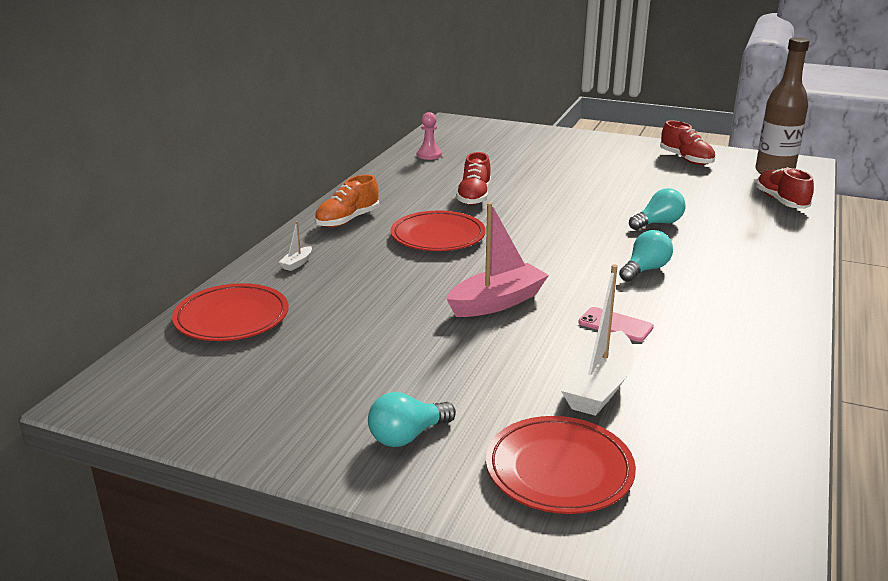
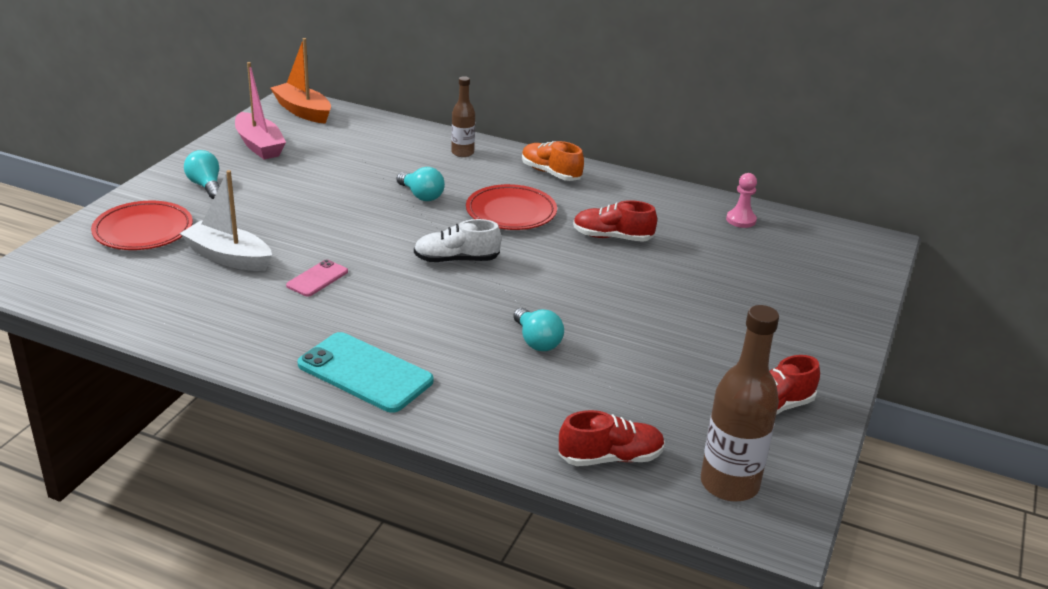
camera: 90 degrees right, 5 degrees up
(141, 383) = (303, 111): none -> orange boat
(232, 318) = (377, 133): red plate -> none
(297, 263) = (462, 153): white boat -> brown bottle
(497, 302) = (373, 230): pink boat -> pink boat (259, 145)
(543, 258) = (456, 260): none -> white shoe
(645, 270) = (420, 312): turquoise light bulb -> turquoise light bulb (421, 195)
(758, 288) = (365, 373): none -> turquoise phone

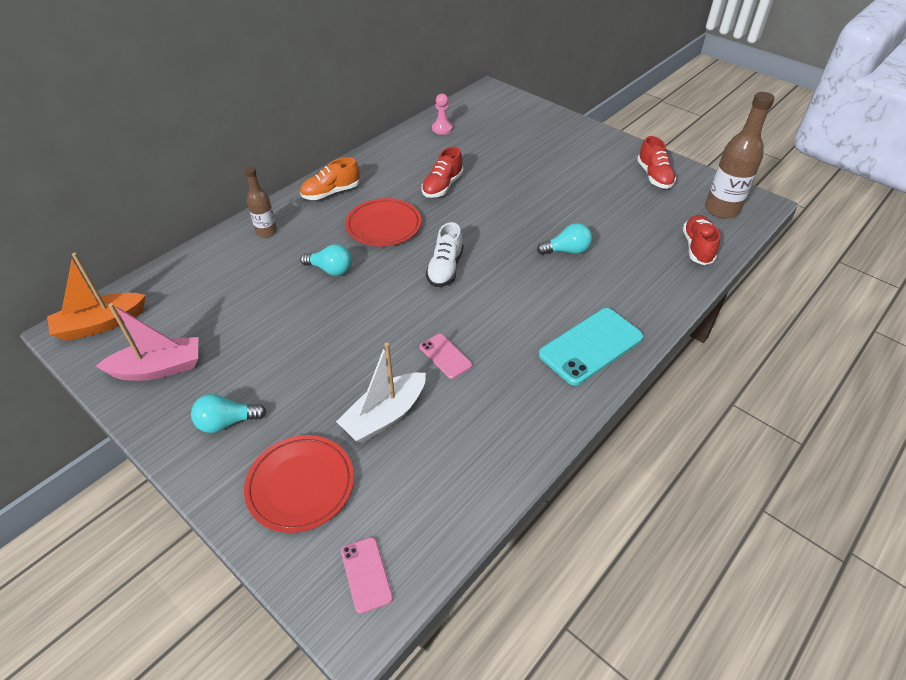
camera: 70 degrees left, 15 degrees up
(56, 275) = (366, 574): none -> pink phone
(421, 195) = (330, 270): turquoise light bulb -> turquoise light bulb turned 45 degrees clockwise

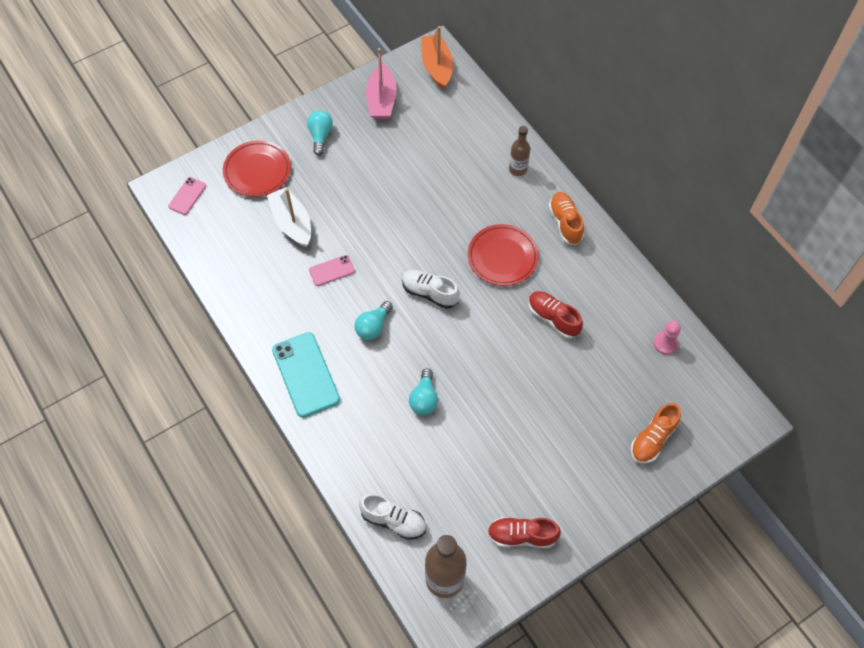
camera: 105 degrees right, 15 degrees up
(330, 270) = (454, 209): turquoise light bulb -> turquoise light bulb (373, 326)
(366, 574) = (187, 196): pink phone -> pink phone turned 60 degrees counterclockwise
(530, 127) = (653, 439): none -> orange shoe
(697, 247) = (393, 520): red shoe -> white shoe

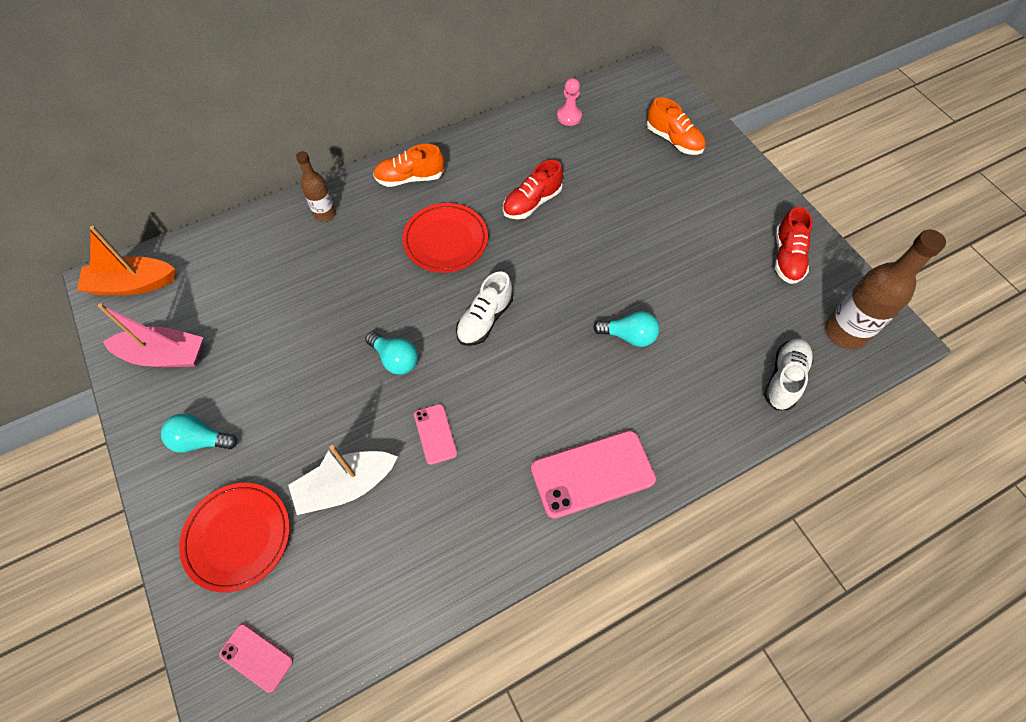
camera: 85 degrees left, 0 degrees up
(305, 374) = (592, 474): turquoise phone -> pink phone
(373, 326) = (526, 386): turquoise light bulb -> turquoise light bulb (395, 359)

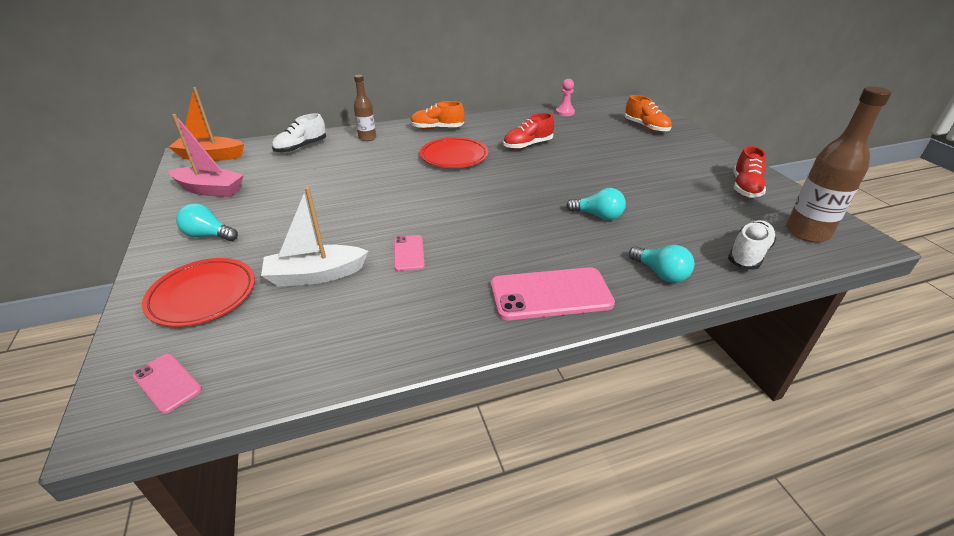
camera: 10 degrees right, 25 degrees down
(395, 359) = (391, 209): turquoise light bulb -> turquoise light bulb (660, 273)
(485, 319) = (473, 196): white shoe -> white shoe (301, 147)

